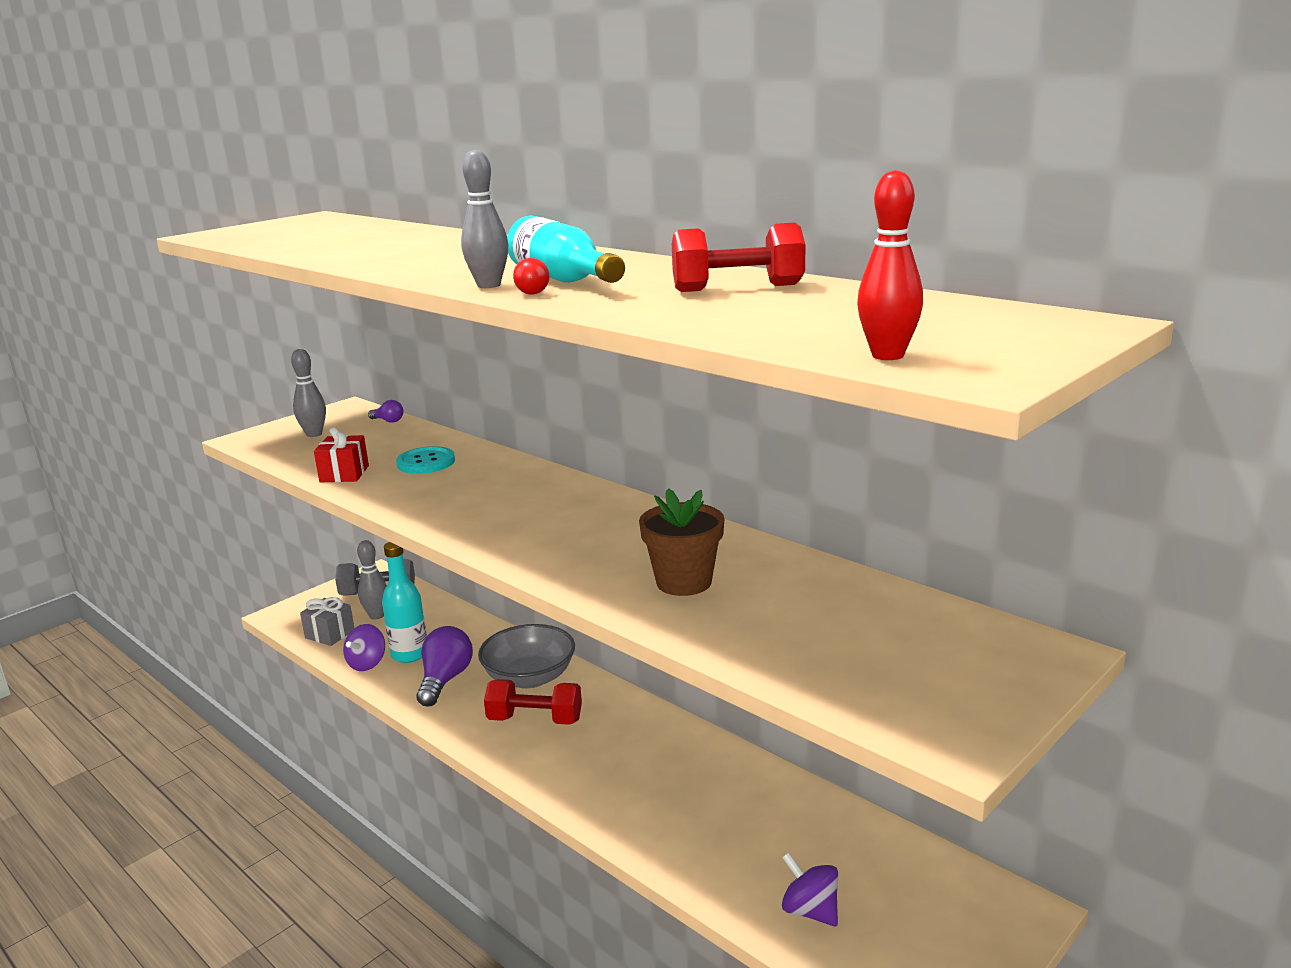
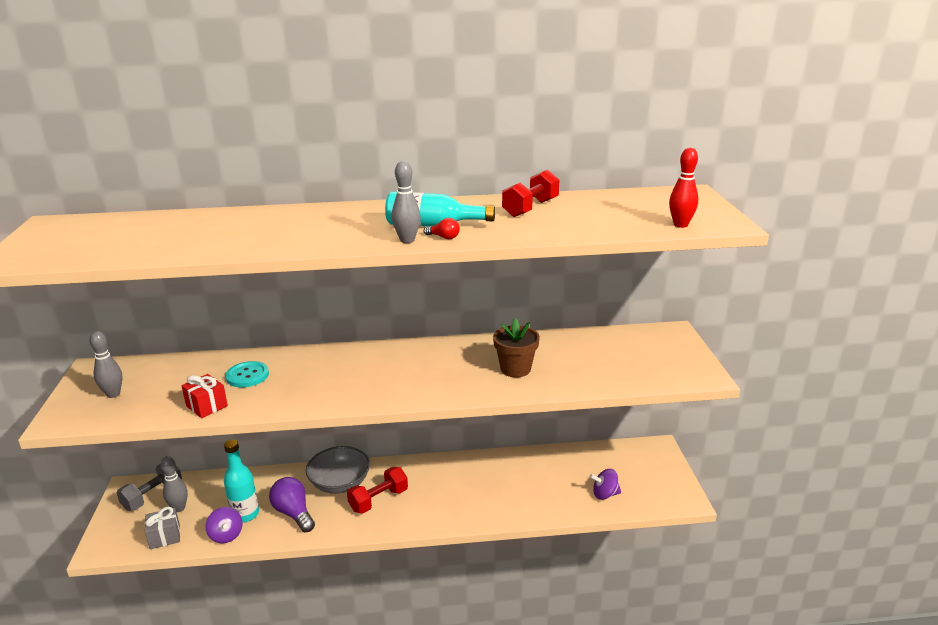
camera: 50 degrees left, 5 degrees up
(388, 421) = (152, 363): purple light bulb -> none

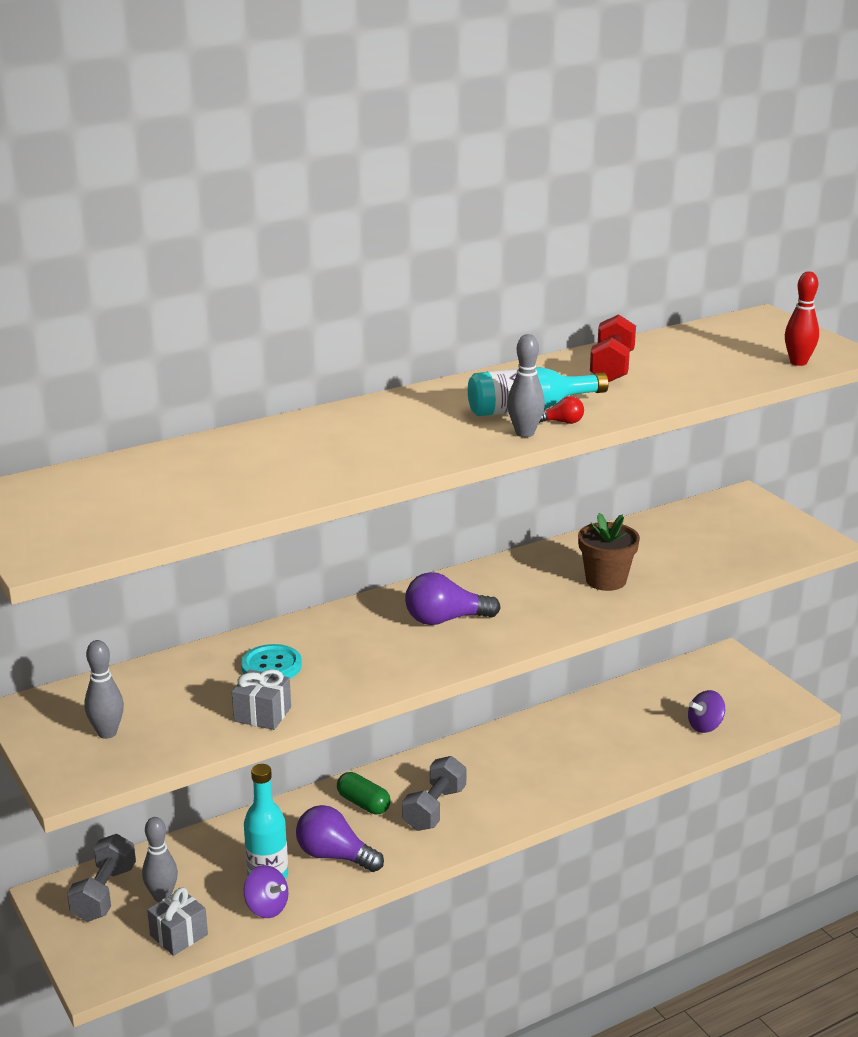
camera: 25 degrees left, 0 degrees up
(207, 406) = (262, 714): red gift -> grey gift
(340, 483) = (363, 803): grey bowl -> green capsule
(378, 500) = (434, 809): red dumbbell -> grey dumbbell
(382, 371) = (445, 620): none -> purple light bulb

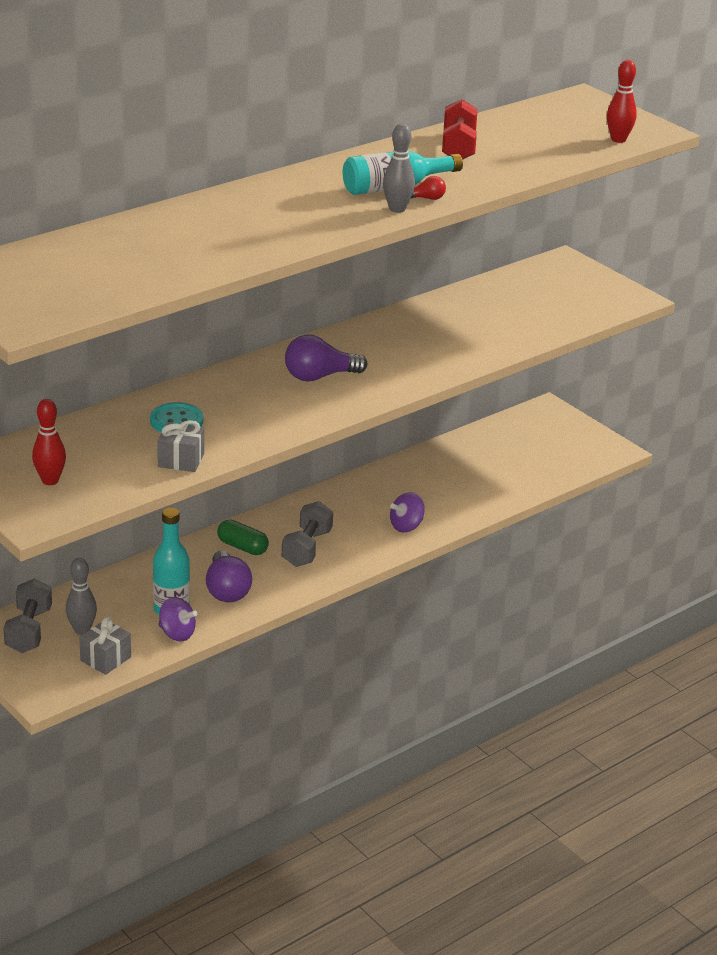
camera: 10 degrees left, 5 degrees up
(107, 733) = (50, 480): grey bowling pin -> red bowling pin
(334, 856) = (227, 590): purple light bulb -> purple light bulb turned 120 degrees counterclockwise
(606, 580) = (453, 338): brown flower pot -> none
(705, 726) = (535, 469): purple spinning top -> purple spinning top (406, 526)

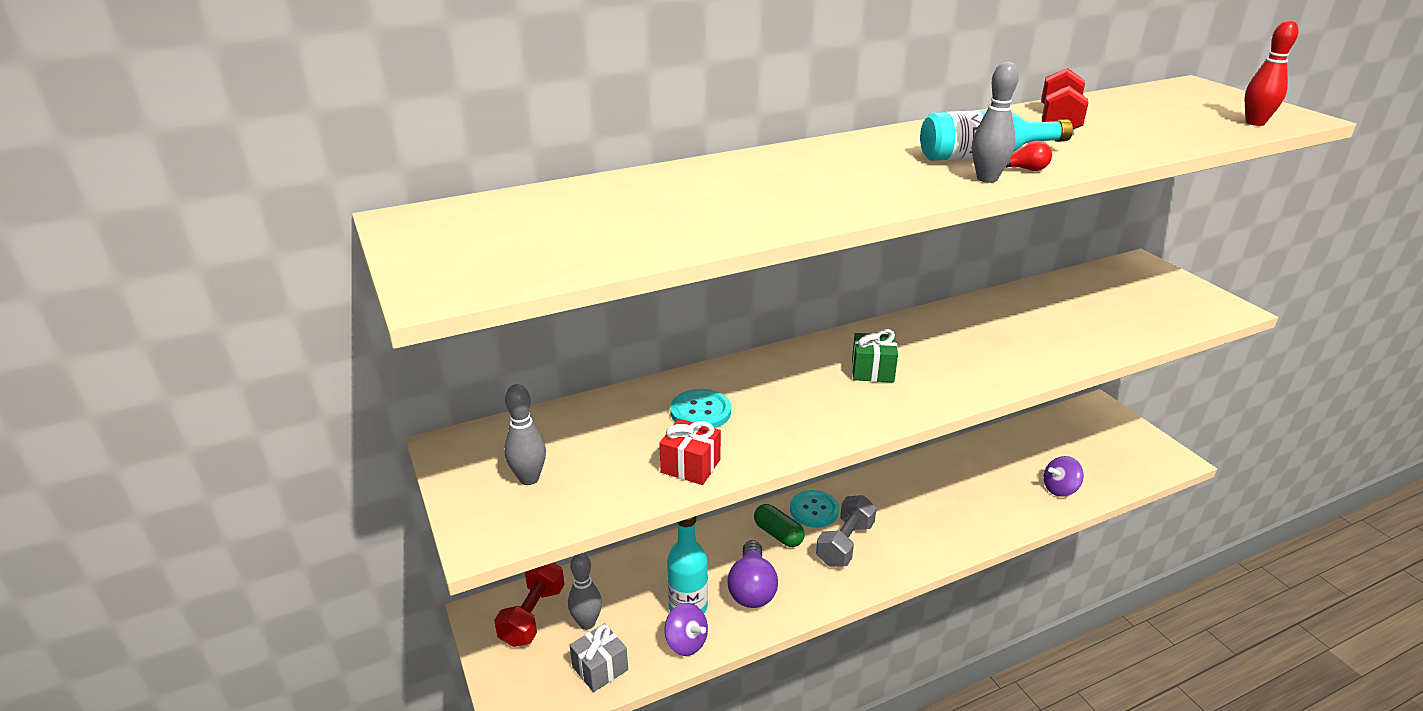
camera: 15 degrees right, 0 degrees up
(29, 630) = (533, 615): grey dumbbell -> red dumbbell
(50, 480) = (529, 478): red bowling pin -> grey bowling pin
(181, 460) = (690, 466): grey gift -> red gift
(273, 525) = (814, 510): none -> turquoise button
(319, 376) = (872, 371): purple light bulb -> green gift
(406, 526) = (953, 528): purple spinning top -> purple spinning top (1059, 489)

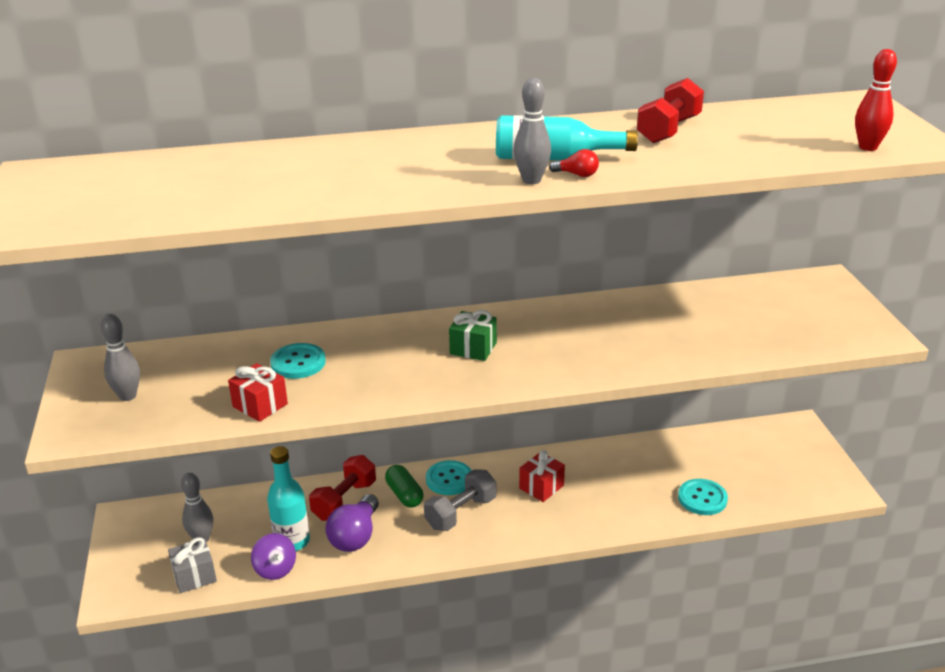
camera: 15 degrees right, 0 degrees up
(533, 615) = (161, 525): red dumbbell -> red dumbbell (344, 500)
(907, 503) = (541, 487): none -> red gift
(1059, 489) = (702, 498): purple spinning top -> turquoise button

